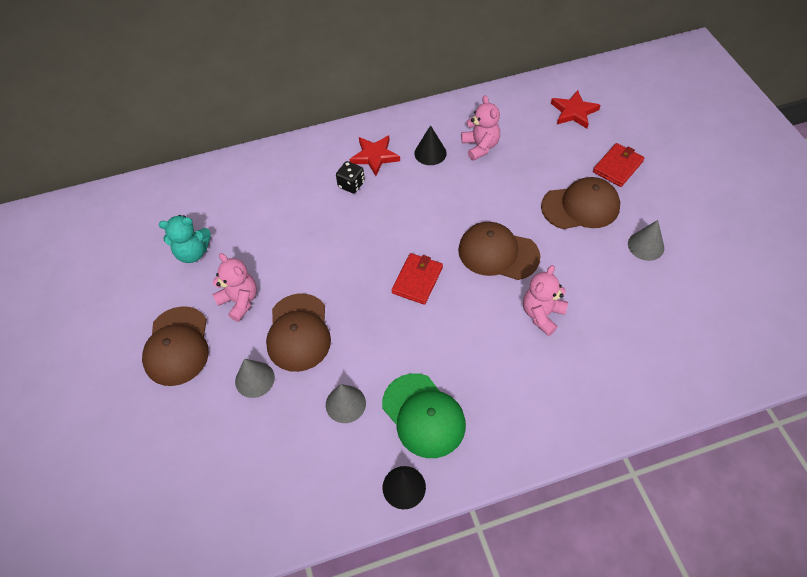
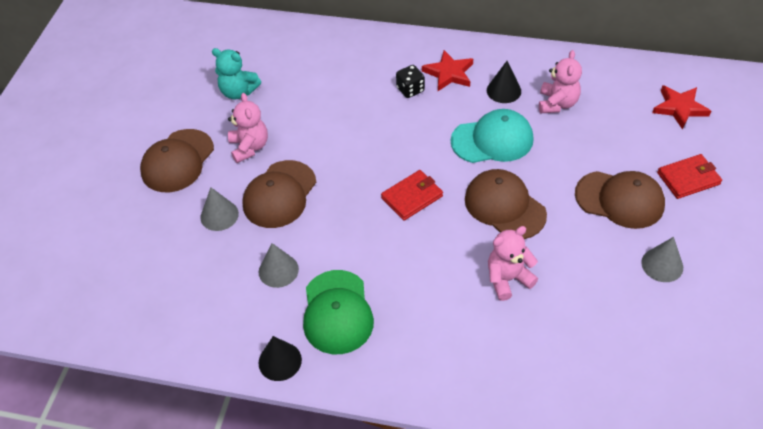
camera: 30 degrees right, 5 degrees down
(450, 200) = (492, 140): none -> turquoise cap

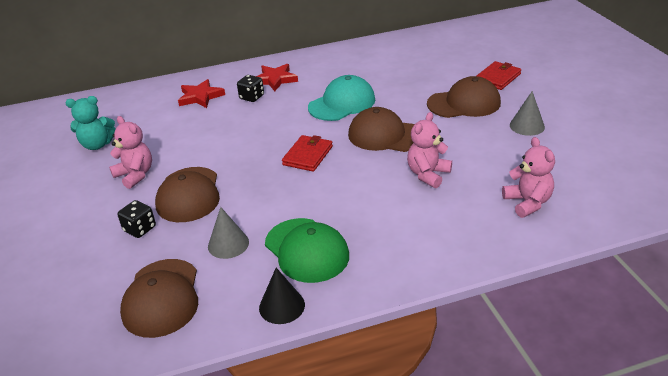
camera: 30 degrees left, 15 degrees down
(177, 161) = (68, 208): brown cap -> brown cap (162, 298)
(219, 215) = (140, 229): grey cone -> black dice
(503, 90) = (326, 76): black cone -> none
(557, 104) = (371, 70): pink teddy bear -> pink teddy bear (527, 203)
(679, 108) = (456, 47): red star -> red star (200, 97)

